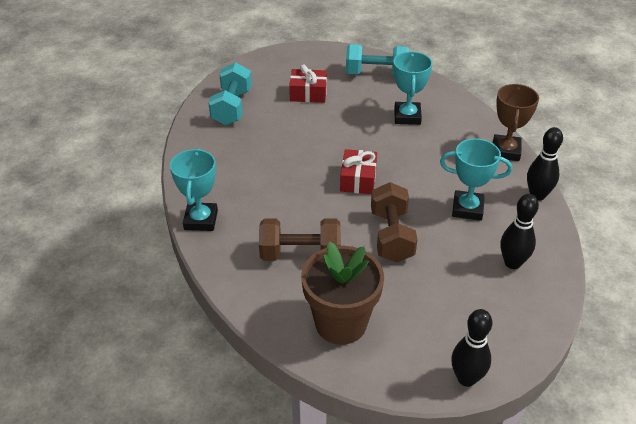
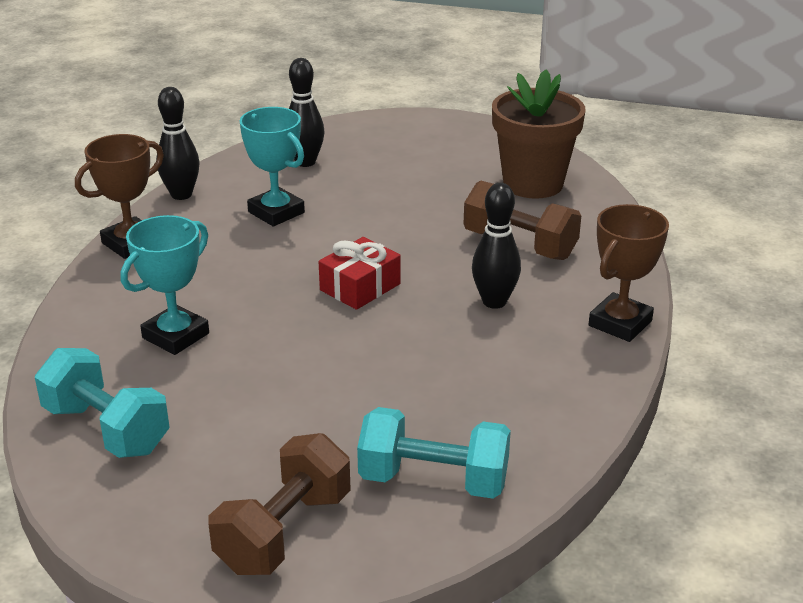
camera: 145 degrees left, 10 degrees down
(201, 220) = (620, 323): turquoise trophy -> brown trophy
(232, 107) = (433, 480): turquoise dumbbell -> turquoise dumbbell turned 60 degrees clockwise
(308, 93) = (270, 445): red gift -> none
(391, 236) = (396, 222): brown dumbbell -> brown dumbbell (284, 532)
(466, 378) = (460, 123): black bowling pin -> black bowling pin (494, 302)

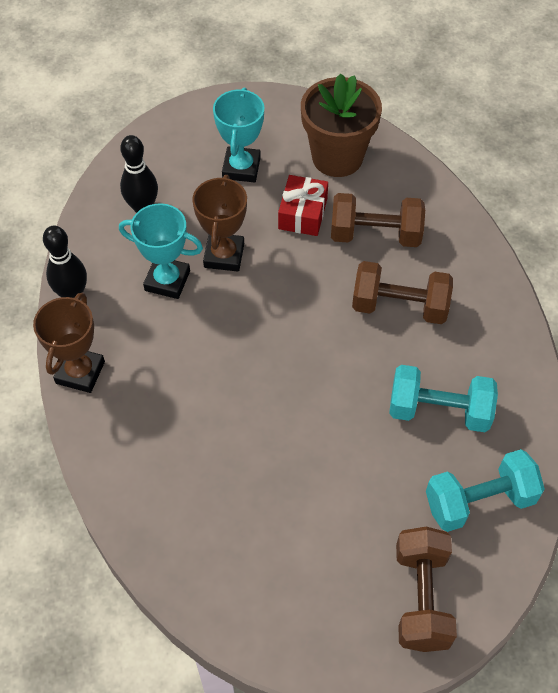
camera: 30 degrees left, 25 degrees up
(107, 429) = (230, 574): turquoise dumbbell -> turquoise dumbbell (439, 410)
(175, 336) = (201, 456): turquoise trophy -> turquoise trophy (241, 168)
(360, 287) = (295, 336): red gift -> red gift (302, 214)
(494, 302) = (399, 306): black bowling pin -> brown dumbbell
(620, 323) = (495, 288): brown trophy -> brown trophy (224, 255)

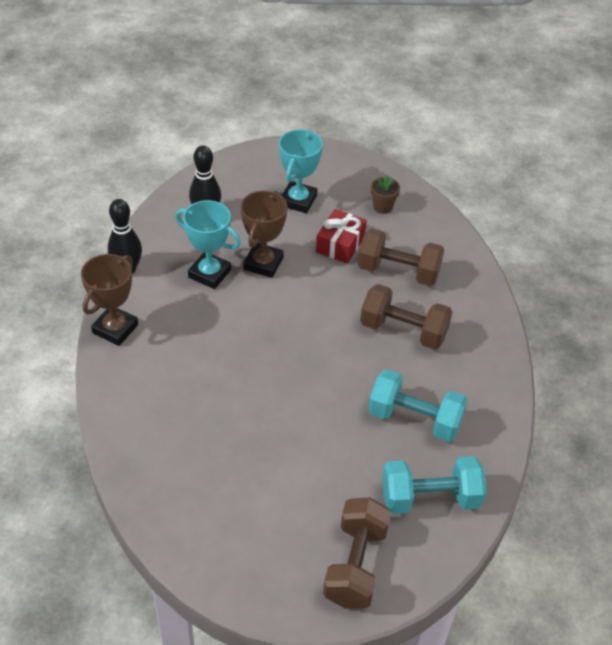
camera: 10 degrees right, 10 degrees down
(337, 157) = (382, 207): brown flower pot -> brown flower pot, size x0.43

